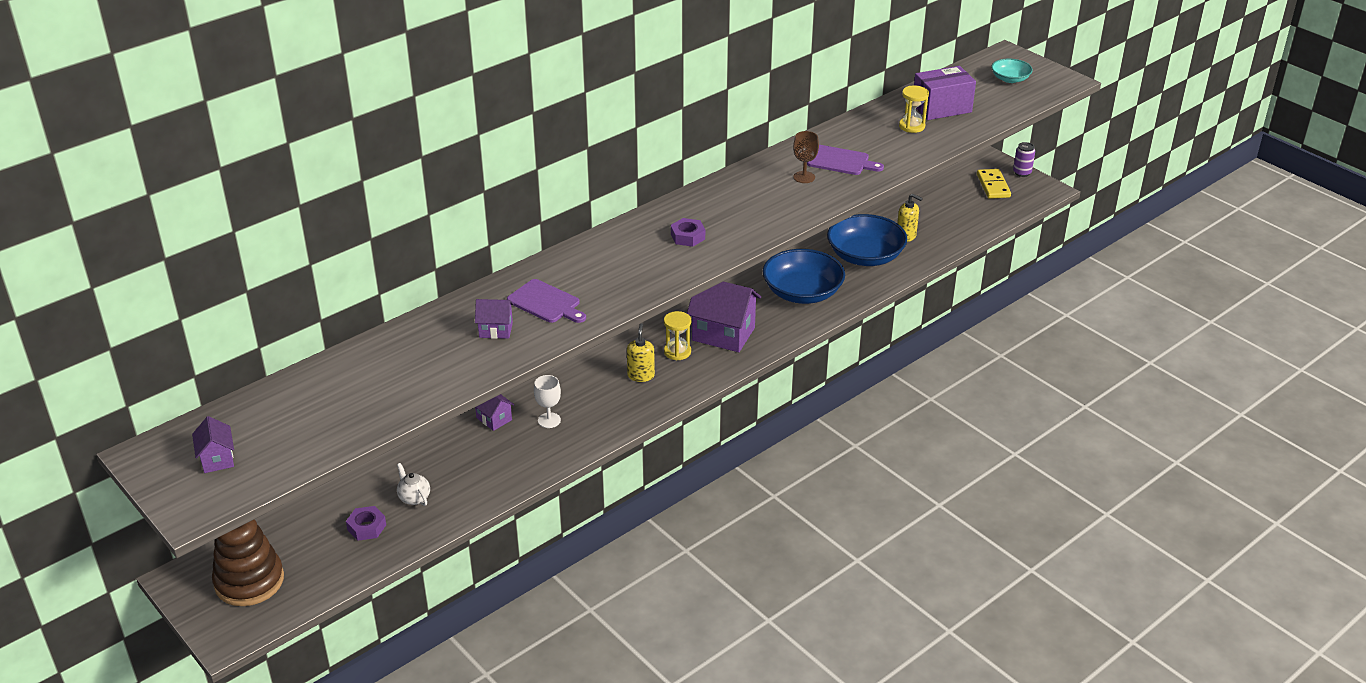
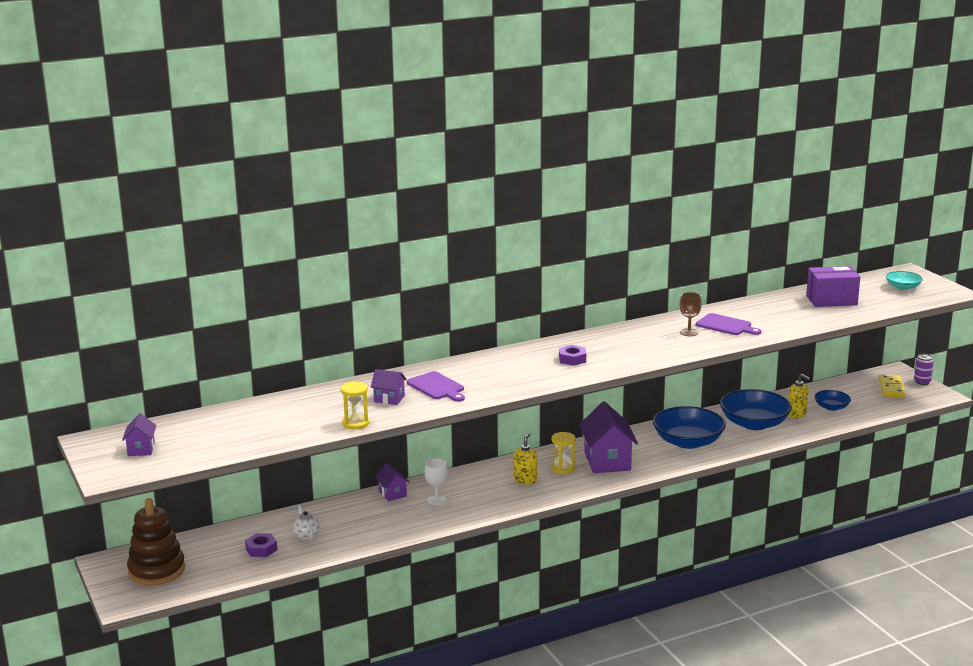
camera: 15 degrees right, 15 degrees down
(723, 334) = (607, 461): purple house -> purple house turned 45 degrees clockwise
(912, 126) = (799, 309): yellow hourglass -> yellow hourglass (355, 423)
(939, 221) = (831, 407): none -> blue bowl

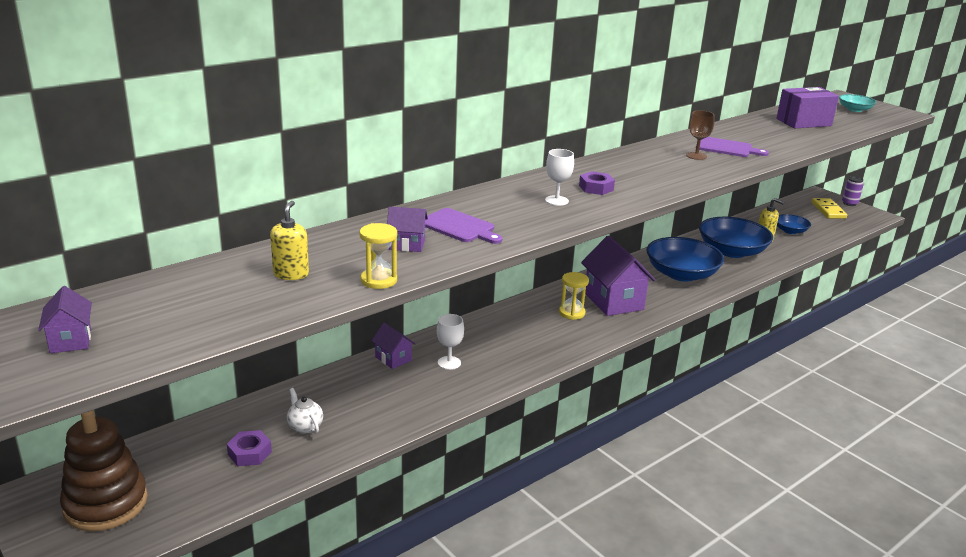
camera: 15 degrees left, 5 degrees up
(525, 480) = (538, 330): yellow soap dispenser -> yellow soap dispenser (291, 274)
(530, 369) = (556, 201): none -> white goblet

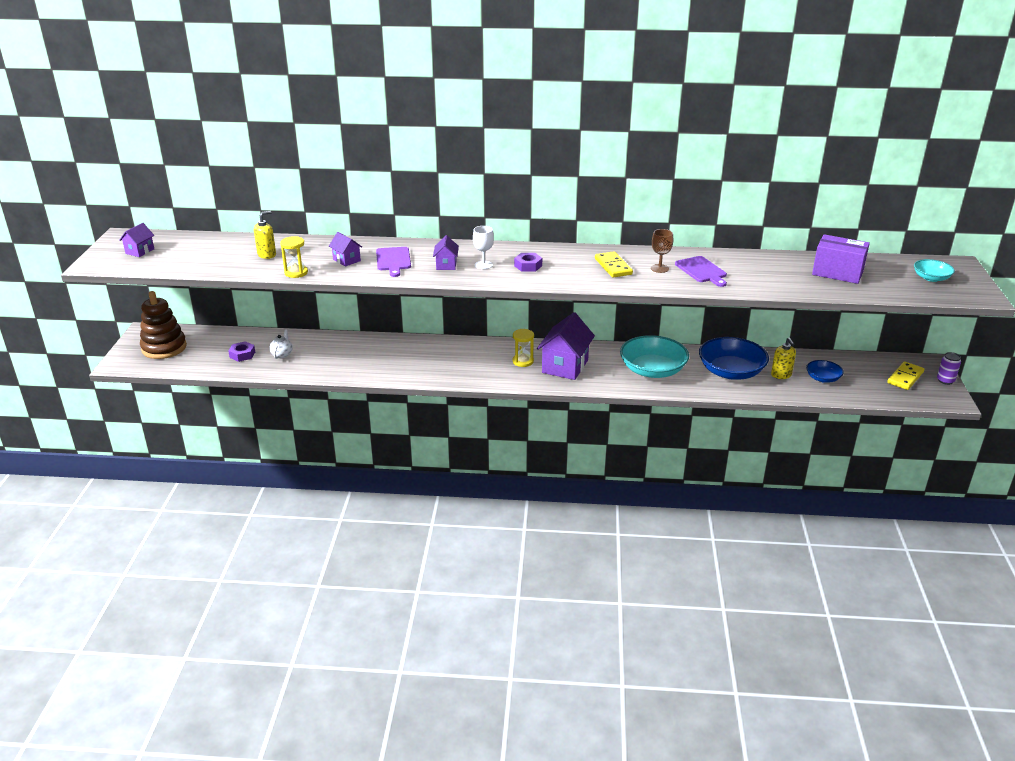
camera: 45 degrees right, 5 degrees up
(393, 359) = (376, 341): purple house -> purple house (446, 265)
(449, 363) = (400, 356): white goblet -> none
(661, 166) = (613, 267): none -> yellow domino
(681, 274) = (652, 370): blue bowl -> turquoise bowl

